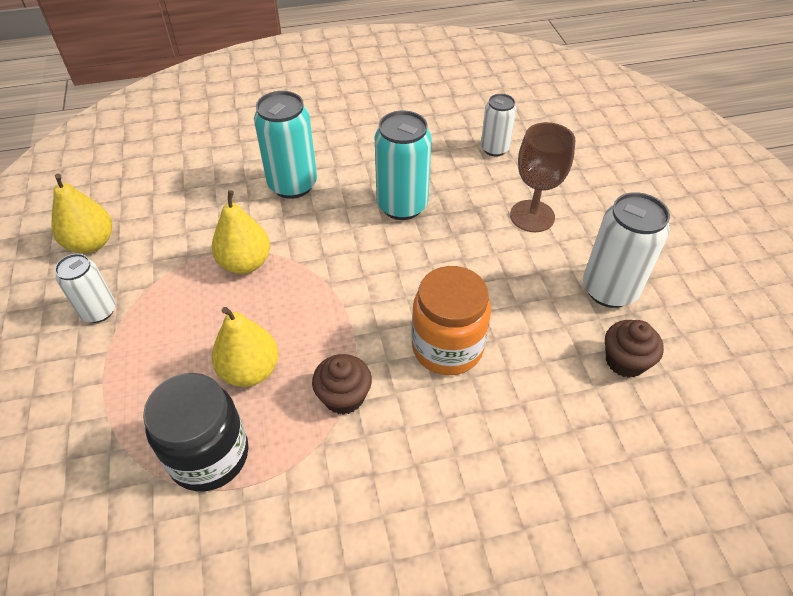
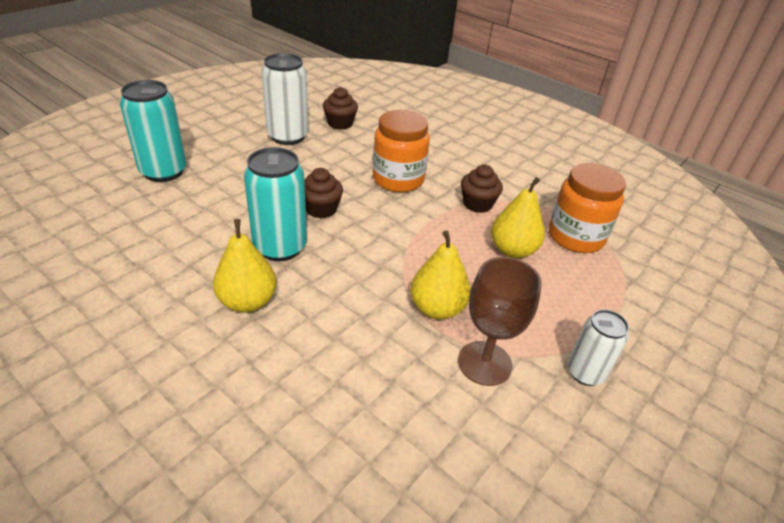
camera: 130 degrees left, 10 degrees down
(91, 243) = (546, 454): yellow pear -> yellow pear (248, 301)
(209, 455) = (575, 237): black jar -> orange jar
(292, 185) = (311, 335): turquoise can -> turquoise can (163, 172)
(437, 254) = (321, 209): none -> brown cupcake
(494, 149) = (151, 222): white can -> none
(532, 216) = (237, 179): brown goblet -> brown goblet (484, 363)

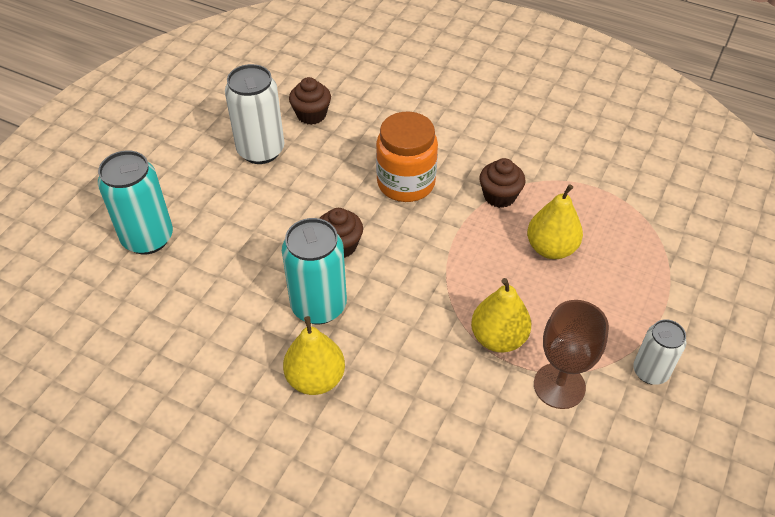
camera: 10 degrees left, 10 degrees up
(575, 237) = (609, 214): orange jar -> none

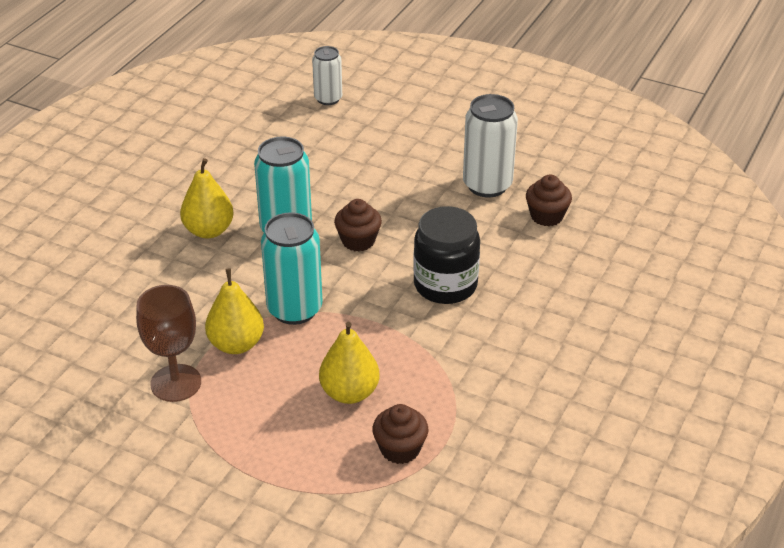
camera: 90 degrees right, 10 degrees down
(148, 238) = (370, 129): turquoise can -> turquoise can (294, 309)
(406, 183) = (445, 285): orange jar -> black jar
(499, 196) = (428, 356): brown cupcake -> brown cupcake (400, 449)
(650, 371) = (181, 454): white can -> white can (328, 99)

